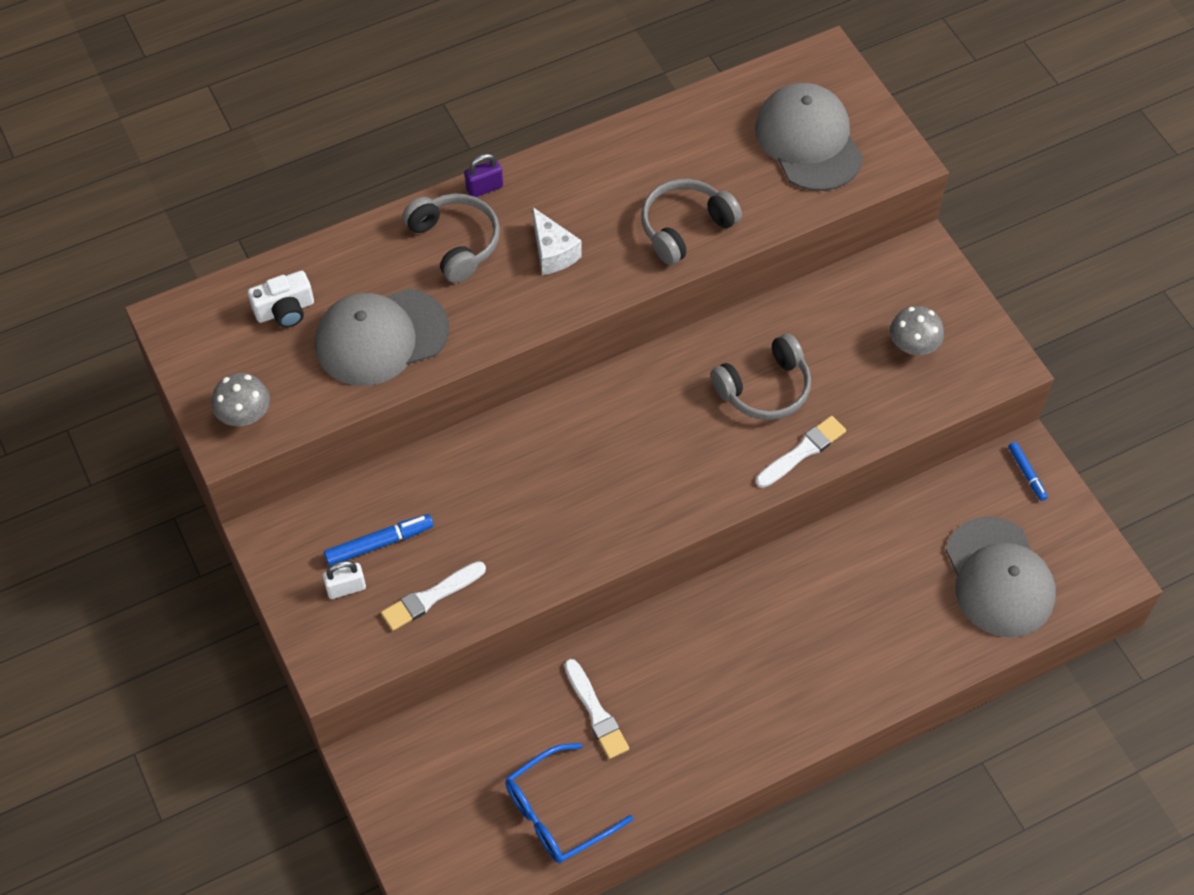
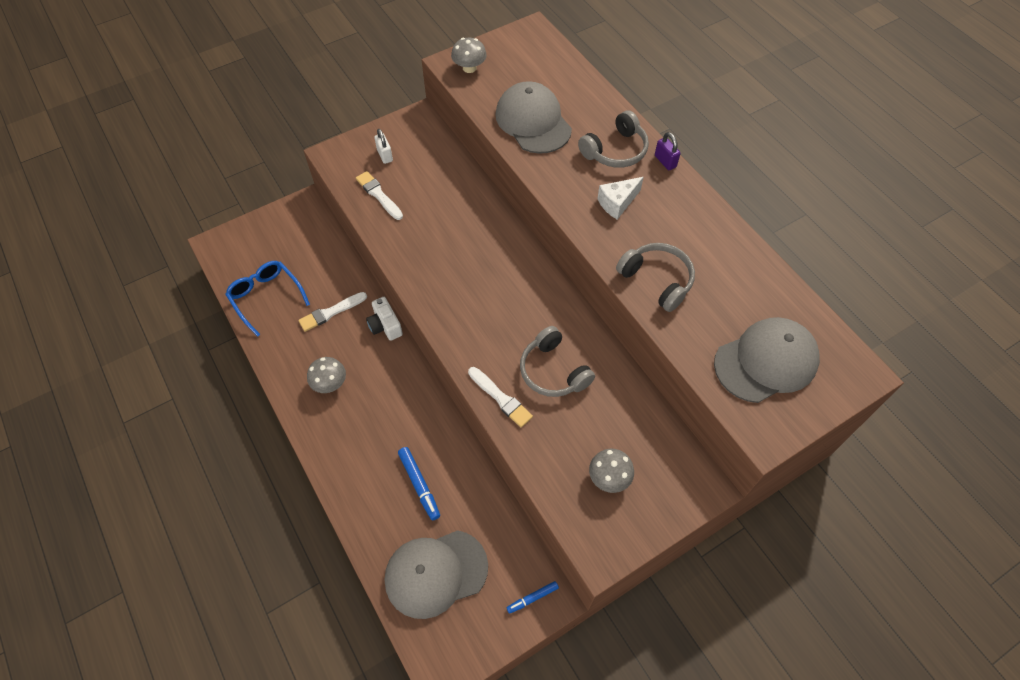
camera: 85 degrees right, 0 degrees up
(285, 310) = (547, 76): white camera -> white camera (385, 325)
(379, 543) = (415, 167): blue marker -> blue marker (419, 485)
(722, 710) = (330, 383): none -> grey mushroom

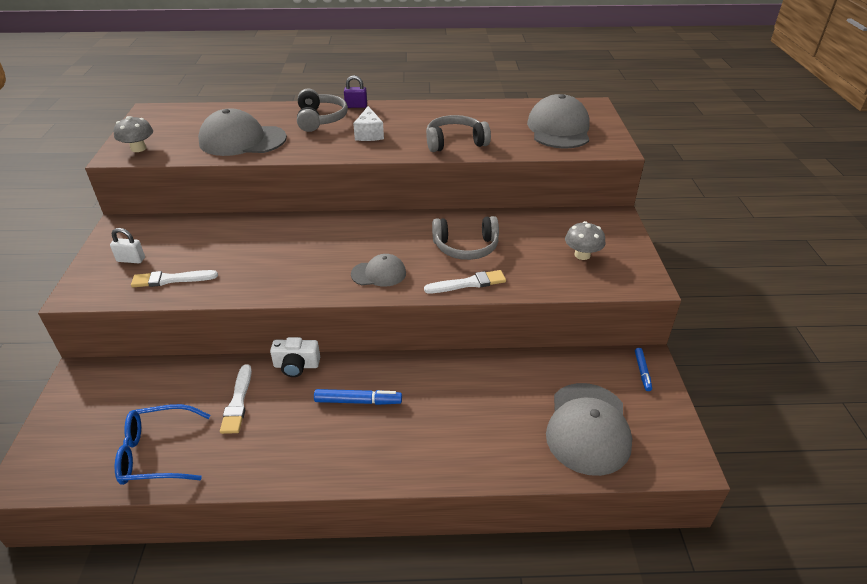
camera: 60 degrees left, 20 degrees down
(330, 383) = (322, 434): grey mushroom -> none
(419, 485) = (490, 405): blue marker -> blue marker (358, 401)
(471, 324) = (379, 273): none -> grey cap

